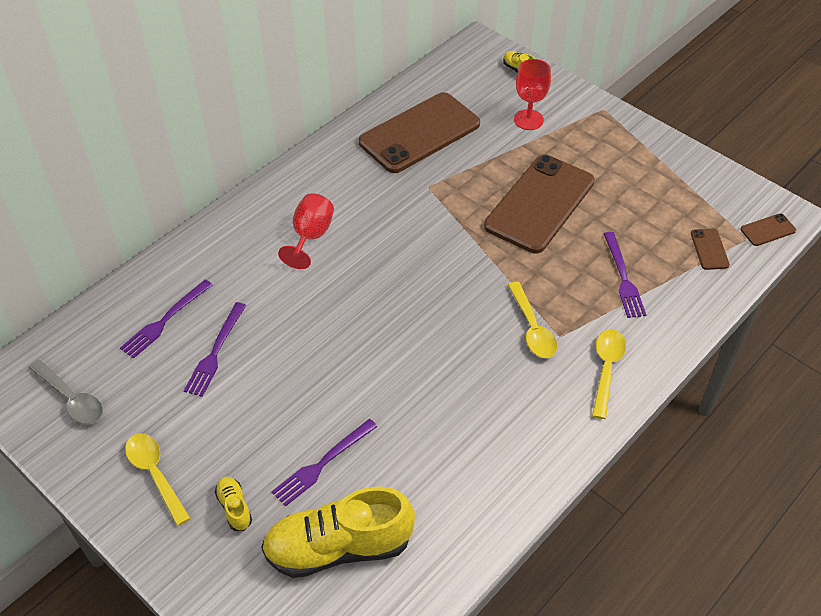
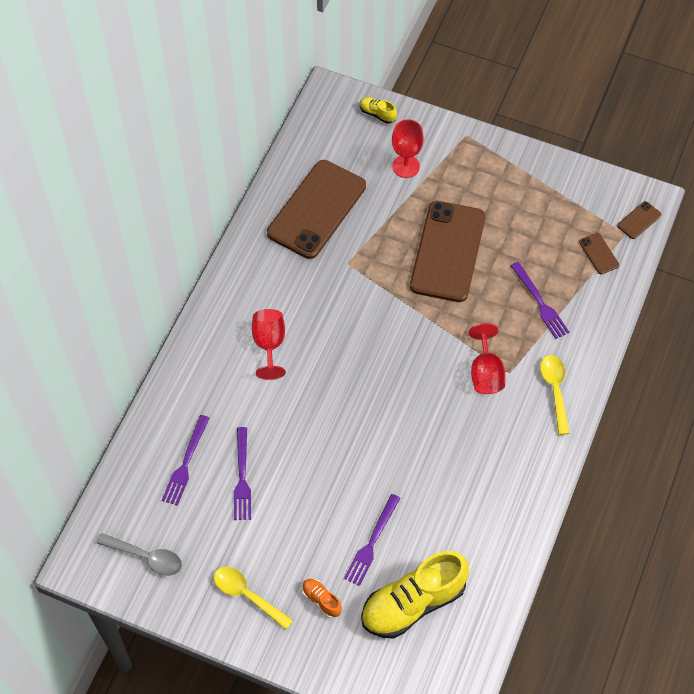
camera: 20 degrees left, 10 degrees up
(234, 507) = (321, 600): yellow shoe -> orange shoe
(532, 328) = (485, 373): yellow spoon -> red goblet

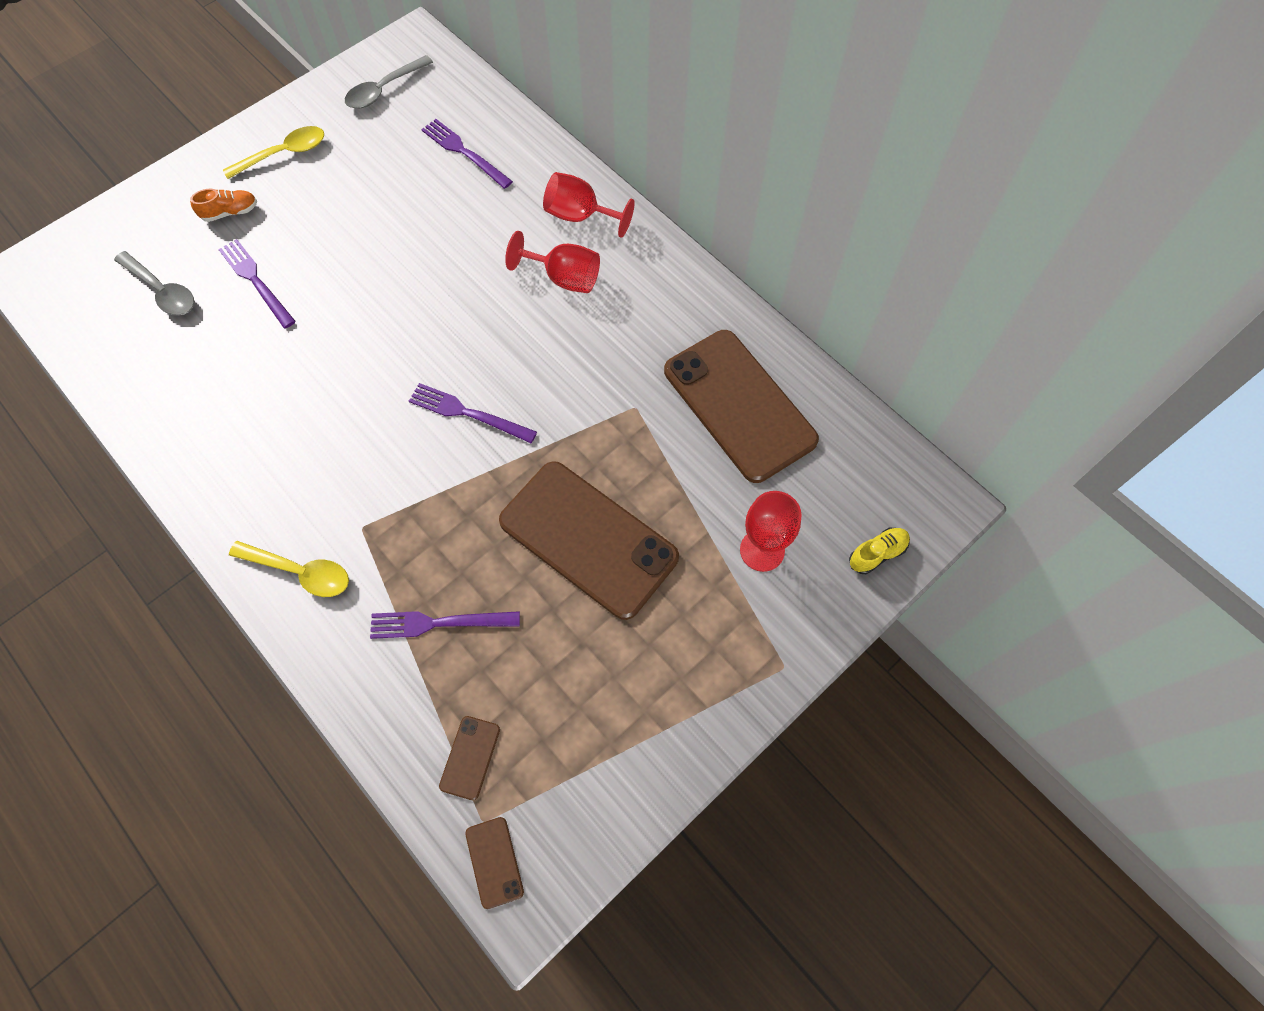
camera: 115 degrees right, 5 degrees up
(242, 477) = (415, 194): purple fork -> purple fork (468, 413)
(413, 603) = (162, 291): yellow shoe -> grey spoon
(485, 373) = (379, 498): red goblet -> red goblet (580, 216)
(599, 253) = (470, 757): brown phone -> brown phone turned 75 degrees counterclockwise

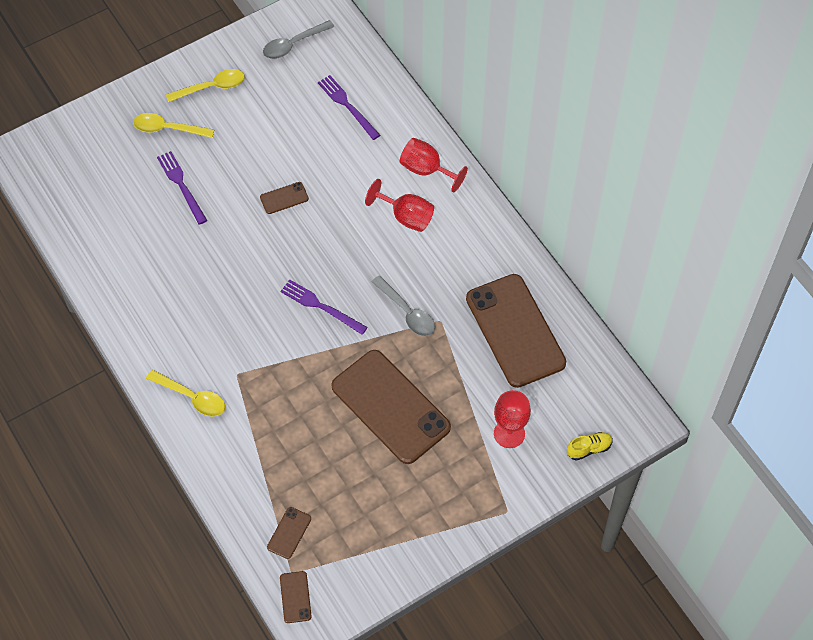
camera: 10 degrees right, 5 degrees down
(162, 291) = (114, 183): grey spoon -> grey spoon (407, 312)
(230, 212) = (167, 129): orange shoe -> yellow spoon
(397, 278) = (284, 198): none -> brown phone
(439, 623) = (281, 445): purple fork -> none

